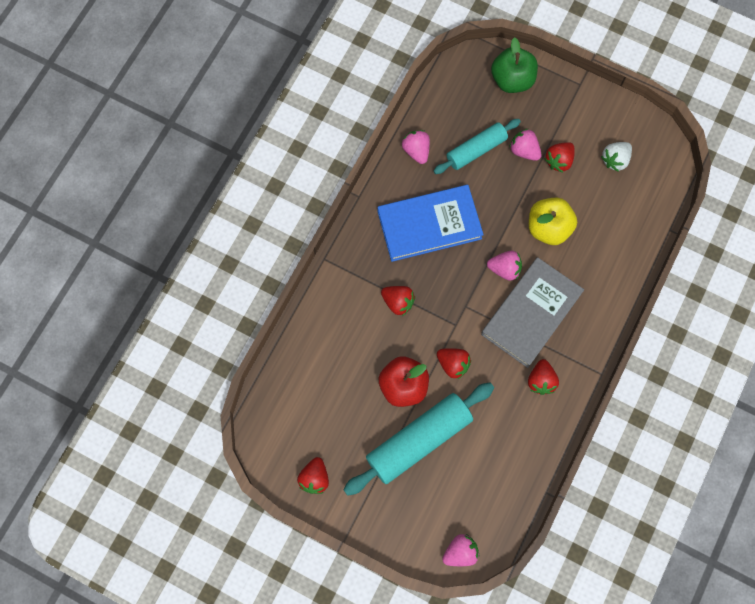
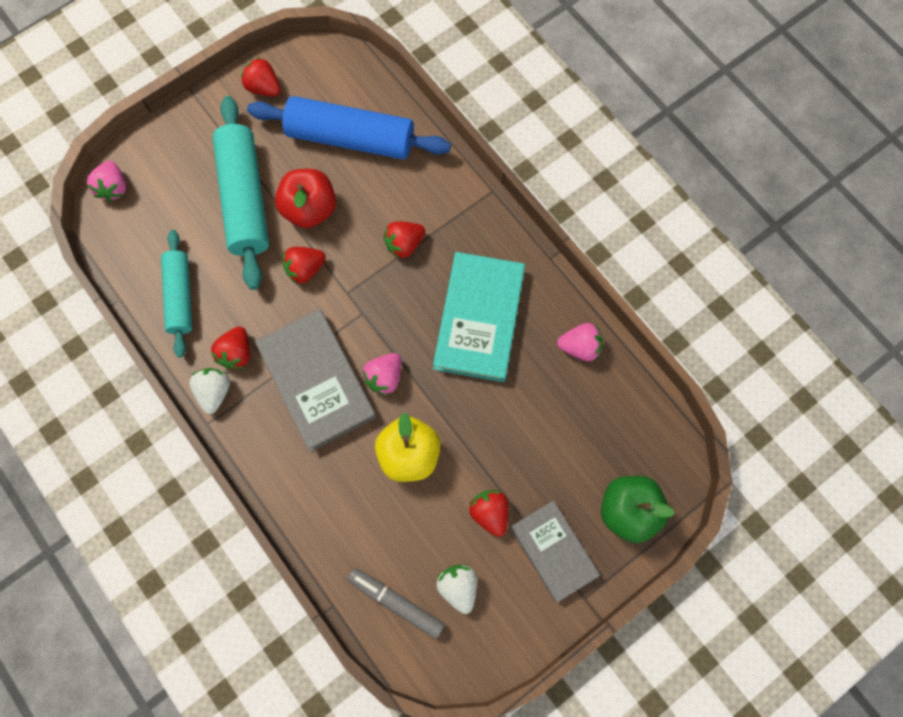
camera: 115 degrees right, 0 degrees up
(328, 385) = (350, 138): none -> blue rolling pin
(429, 224) = (479, 319): blue book -> turquoise book
(476, 150) = (550, 418): turquoise rolling pin -> turquoise rolling pin (180, 296)
(524, 150) = (523, 476): pink strawberry -> none
(541, 380) = (236, 353): red strawberry -> red strawberry turned 105 degrees counterclockwise
(561, 113) = (553, 551): none -> grey book
(576, 381) = (214, 392): none -> white strawberry
(645, 193) = (396, 602): none -> grey marker

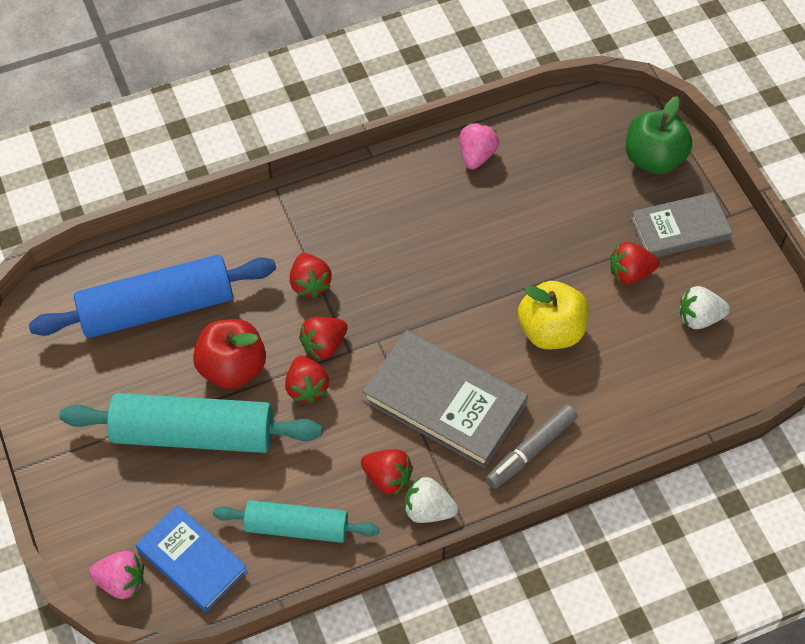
camera: 75 degrees left, 15 degrees down
(139, 230) = (192, 560): none -> blue book
(264, 88) = (51, 386): red strawberry -> red strawberry (324, 345)
(317, 381) = (445, 402): grey book -> grey book turned 45 degrees clockwise
(350, 138) = (157, 308): blue rolling pin -> blue rolling pin turned 45 degrees clockwise
(384, 377) = (459, 336): pink strawberry -> none
(396, 602) = (704, 376): grey marker -> grey marker (531, 450)
(479, 319) = (419, 234): turquoise book -> none

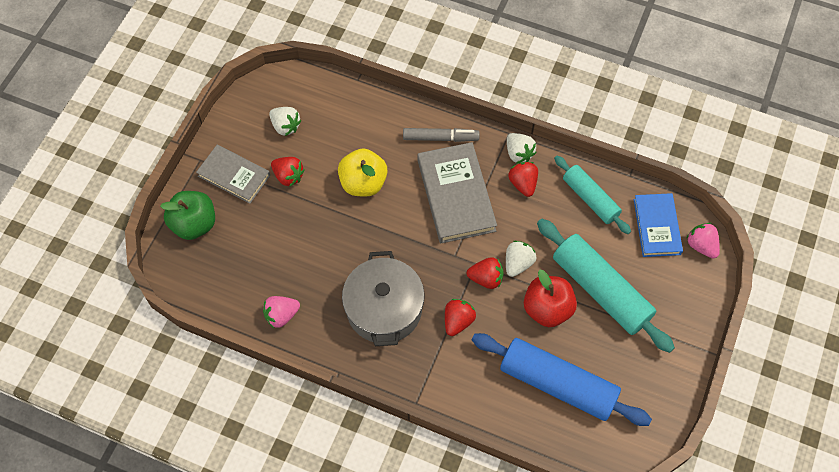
camera: 135 degrees left, 5 degrees up
(306, 387) = (518, 263): red strawberry -> white strawberry
(391, 236) = (384, 309): none -> grey pot

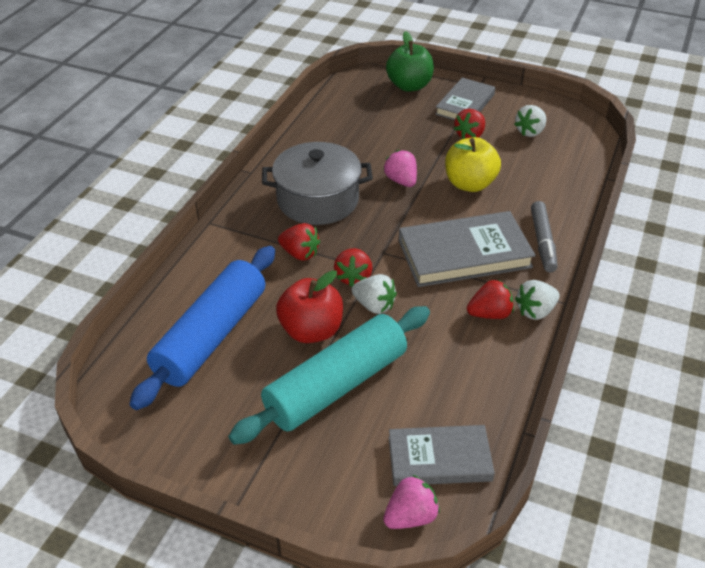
camera: 90 degrees right, 20 degrees down
(281, 315) = (314, 136): pink strawberry -> pink strawberry (401, 181)
(590, 199) = (476, 382): turquoise rolling pin -> none
(657, 226) = (439, 459): blue book -> grey book

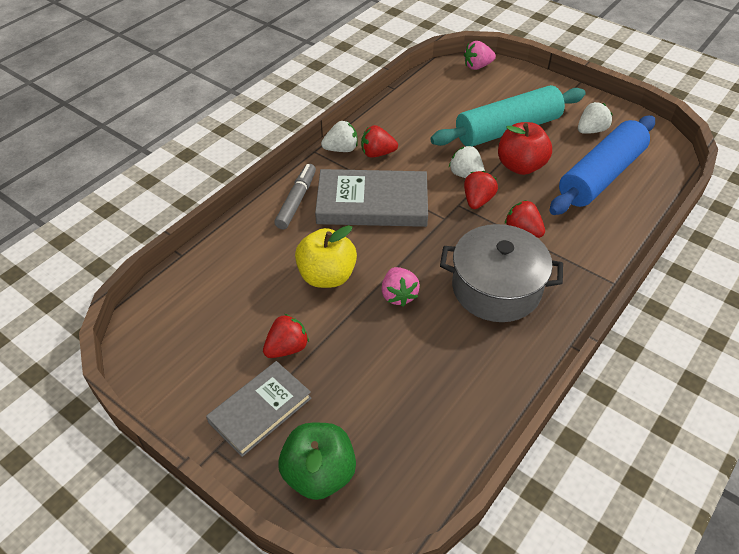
camera: 165 degrees left, 5 degrees up
(439, 459) = (451, 85): grey book -> none
(530, 132) = (211, 338): white strawberry -> white strawberry (591, 130)

